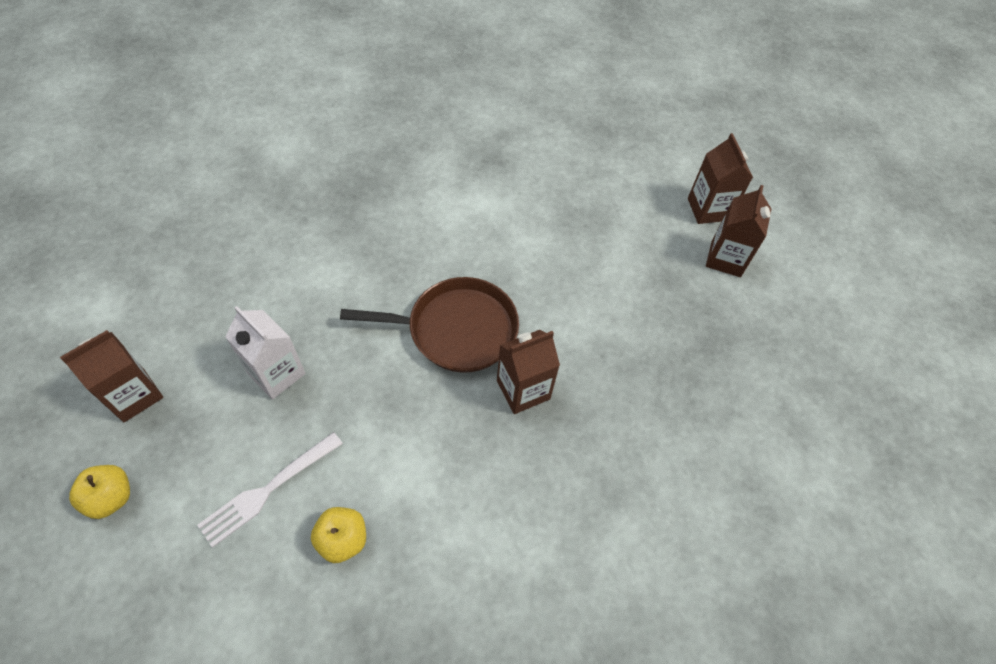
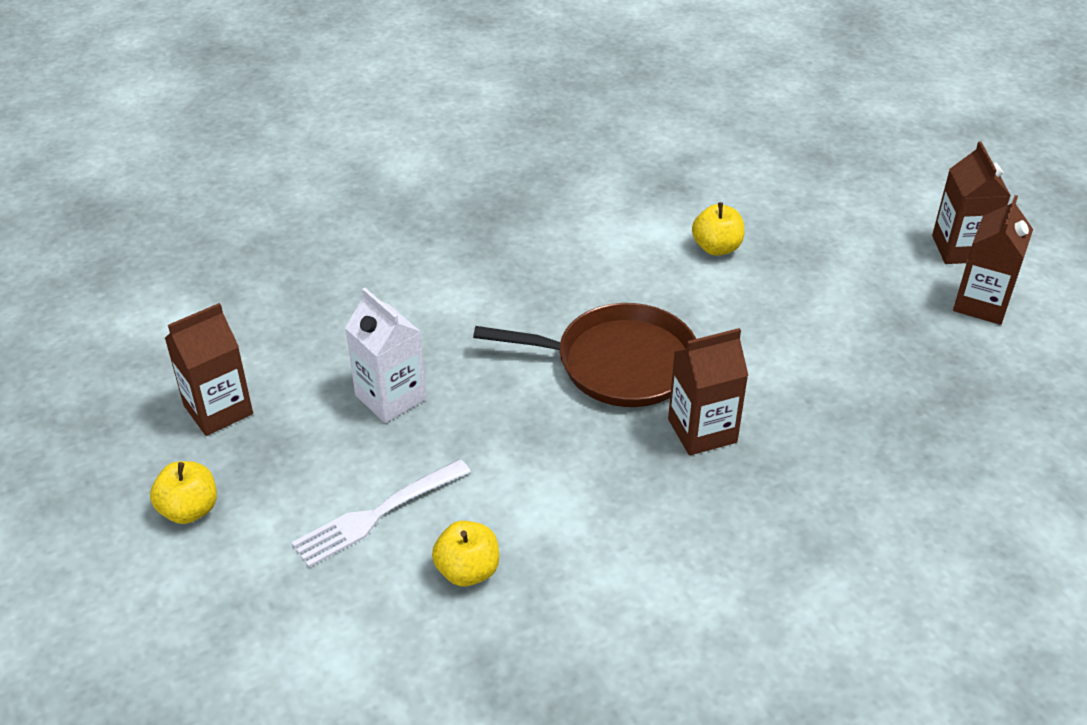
camera: 10 degrees right, 15 degrees down
(528, 216) = (716, 248): none -> yellow apple

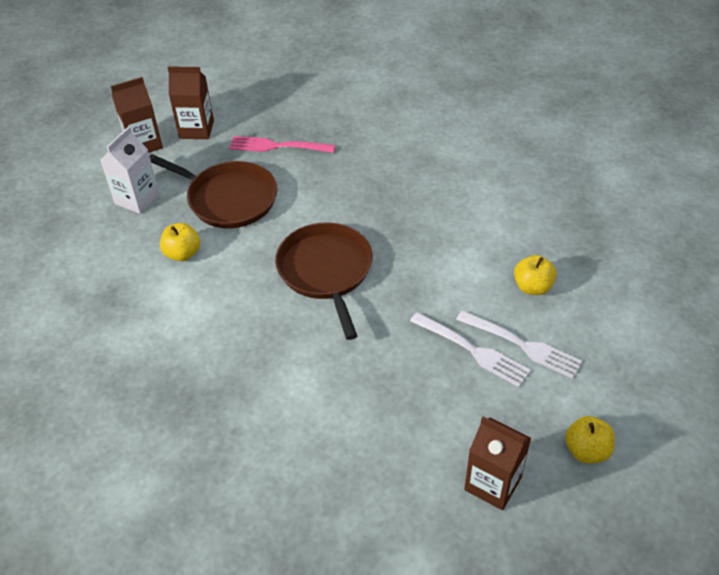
camera: 110 degrees left, 5 degrees up
(390, 397) = (421, 381): white carton -> white carton (137, 199)
(402, 461) = (472, 350): none -> white fork
(702, 431) = (366, 219): brown carton -> none
(807, 305) = (228, 199): none -> brown pan
(912, 379) = (277, 146): none -> pink fork

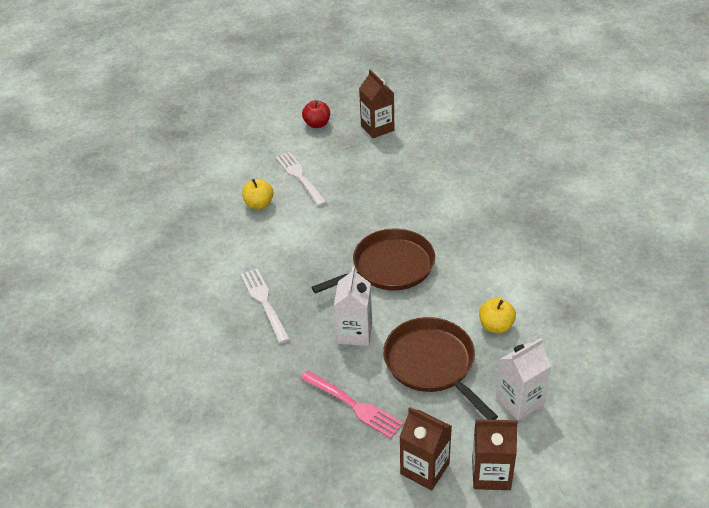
camera: 150 degrees left, 5 degrees down
(316, 197) = (355, 333): none -> white carton
(326, 271) = (389, 267): brown pan -> brown pan turned 135 degrees counterclockwise
(472, 350) = (332, 185): white fork -> white fork (264, 302)
(586, 450) = (317, 124): yellow apple -> red apple

